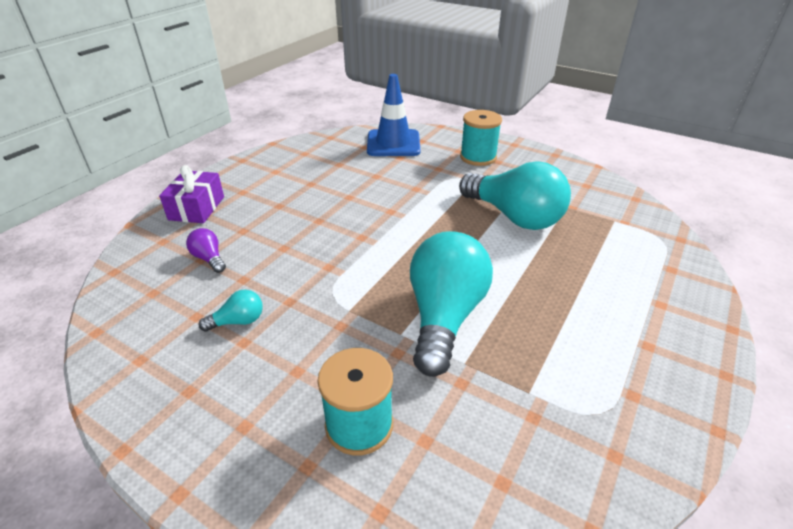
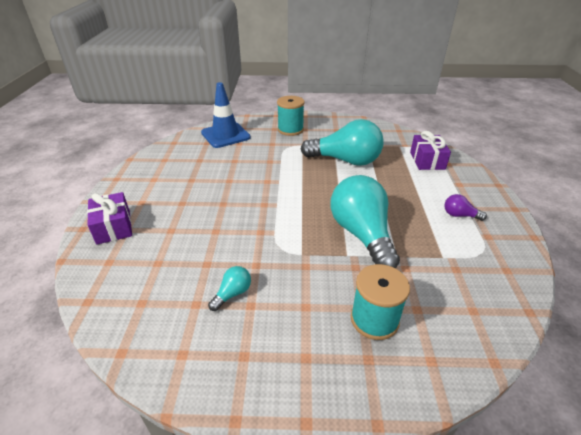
camera: 30 degrees left, 0 degrees up
(209, 258) = (164, 260): purple light bulb -> purple light bulb (459, 215)
(639, 253) = (427, 160): none -> purple gift

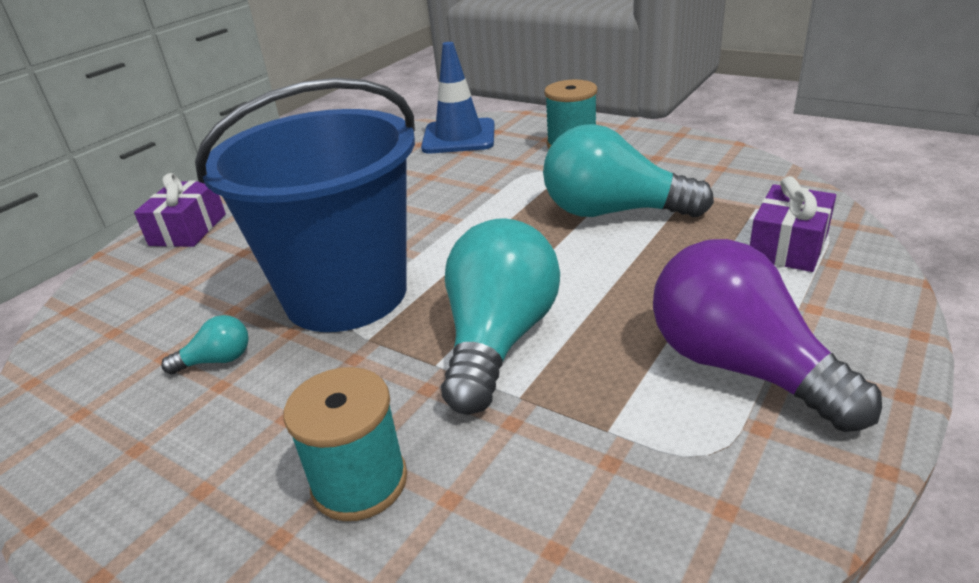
camera: 35 degrees right, 5 degrees down
(263, 235) = (346, 294): none -> blue bucket
(345, 160) = (613, 212): turquoise light bulb -> turquoise light bulb turned 150 degrees clockwise
(459, 215) = (740, 367): purple light bulb -> purple light bulb, size x2.37

